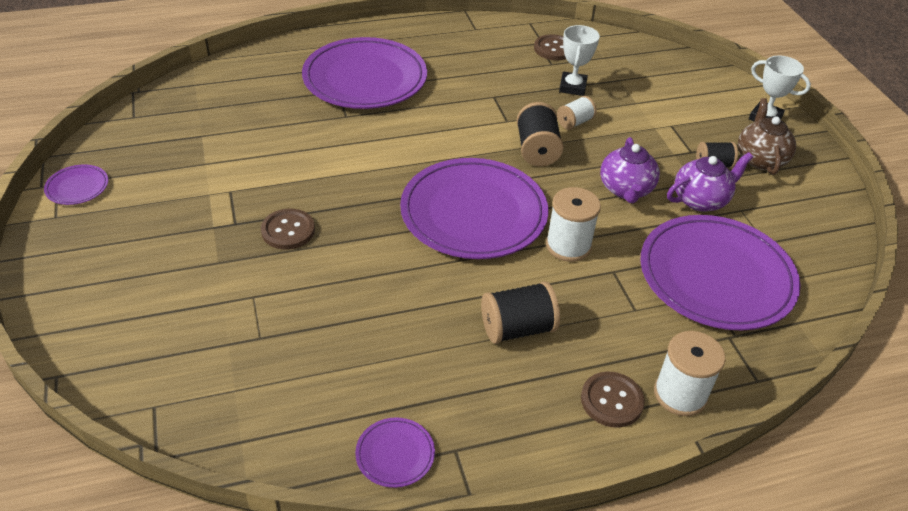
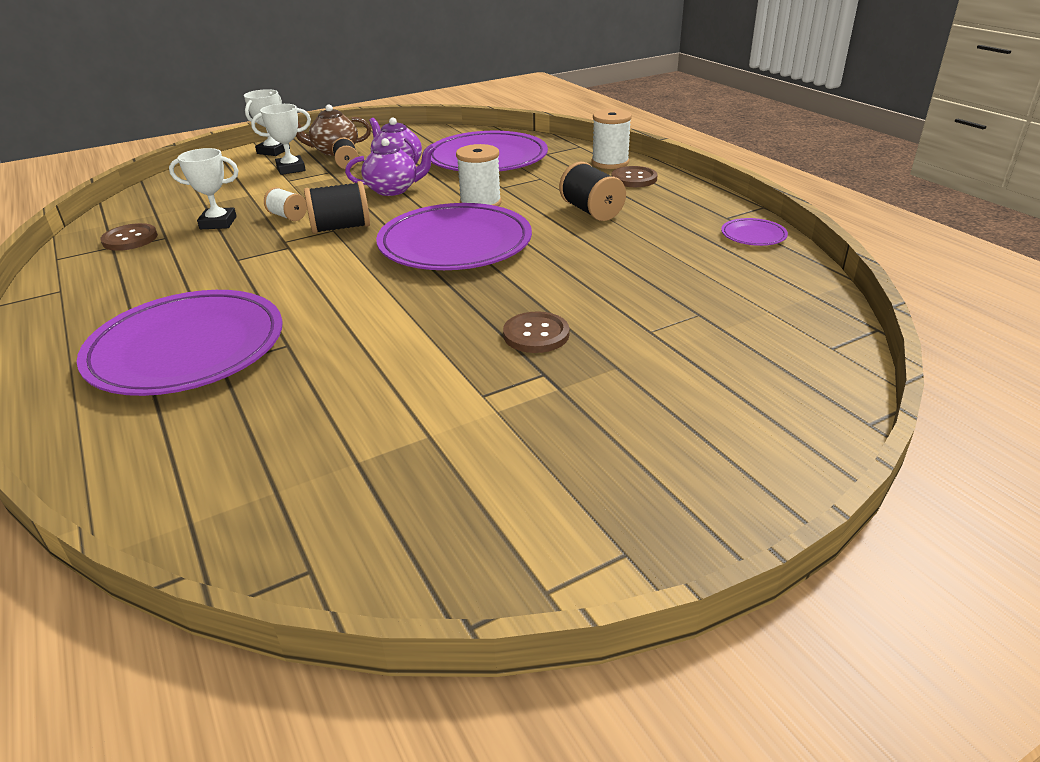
camera: 100 degrees left, 10 degrees down
(77, 187) = (542, 559): purple plate -> none
(705, 128) = (291, 169): none -> white trophy

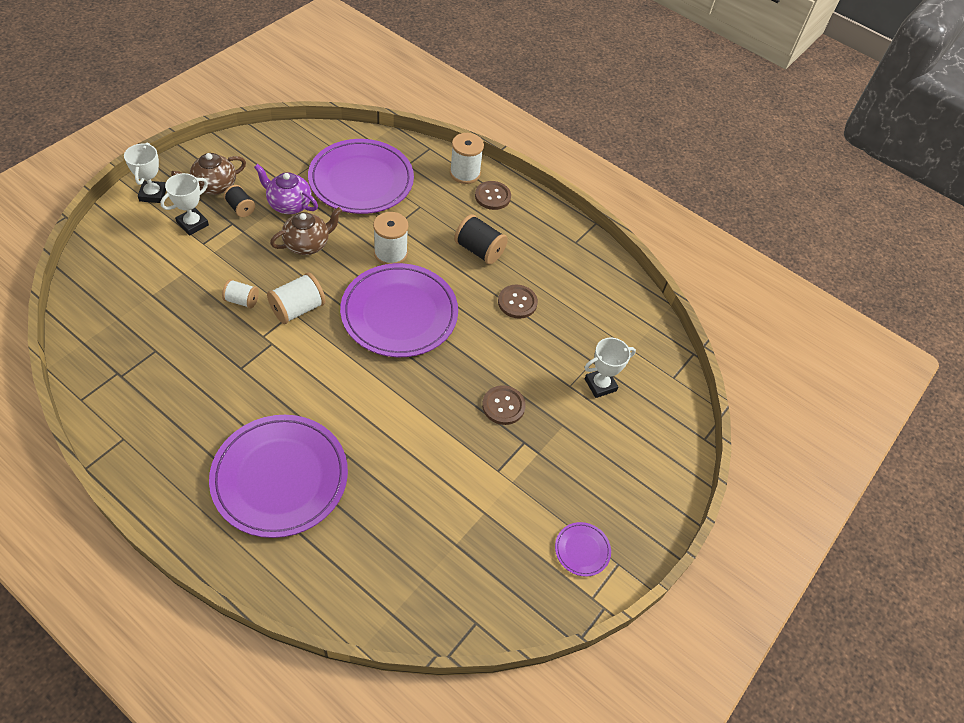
camera: 30 degrees left, 20 degrees up
(130, 239) = (125, 359): brown button -> brown button (517, 302)
(218, 223) = (187, 321): white trophy -> white trophy (600, 385)
(341, 228) = (298, 309): black spool -> white spool
(393, 190) = (307, 244): purple teapot -> brown teapot
(753, 235) = (599, 263): purple plate -> purple plate (582, 550)

